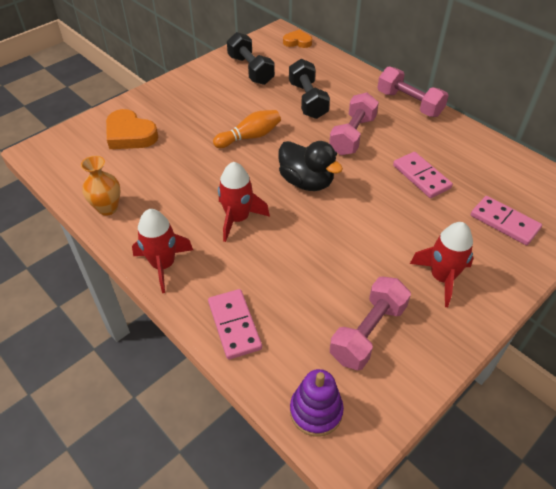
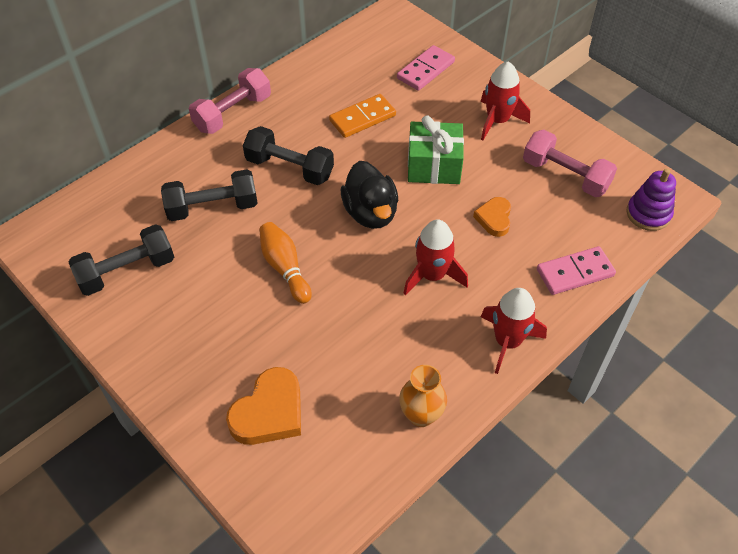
camera: 90 degrees left, 5 degrees up
(297, 42) = (62, 215): orange heart -> orange heart (494, 219)
(306, 182) = (370, 213): black duck -> black duck turned 120 degrees clockwise
(352, 135) = (289, 168): pink dumbbell -> black dumbbell
(367, 224) = (434, 166): none -> green gift
(421, 177) = (362, 118): pink domino -> orange domino

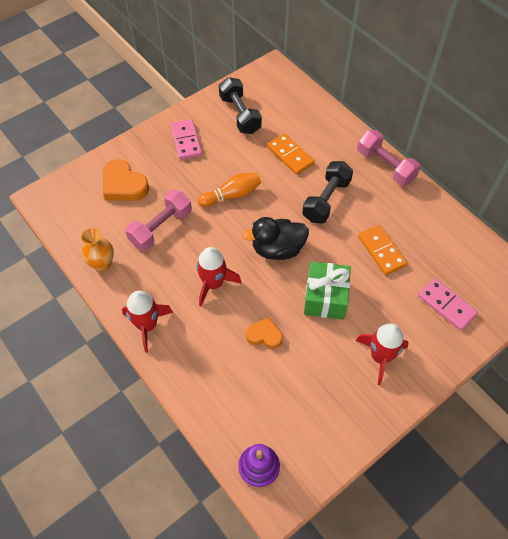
camera: 95 degrees right, 5 degrees up
(212, 207) = (290, 155): black dumbbell -> orange domino
(565, 175) = (310, 403): pink dumbbell -> pink dumbbell (161, 228)
(575, 272) = (202, 387): pink domino -> pink domino (186, 141)

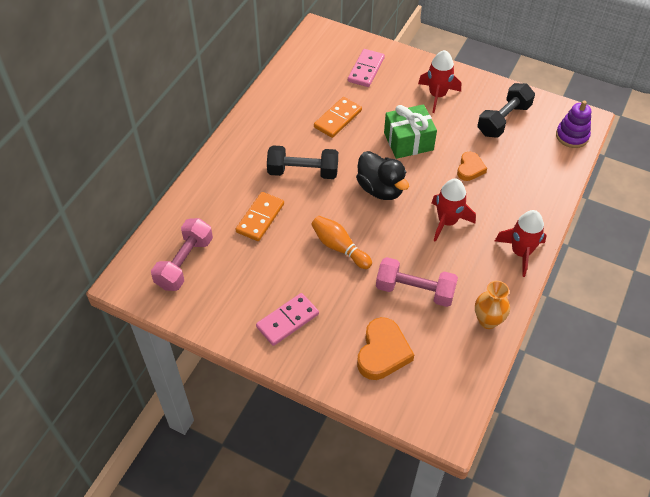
camera: 115 degrees left, 5 degrees down
(240, 114) = (221, 285): black dumbbell -> black dumbbell (503, 120)
(264, 335) = (470, 168): orange heart -> orange heart turned 150 degrees counterclockwise
(385, 166) = (235, 141): pink dumbbell -> pink dumbbell (184, 263)

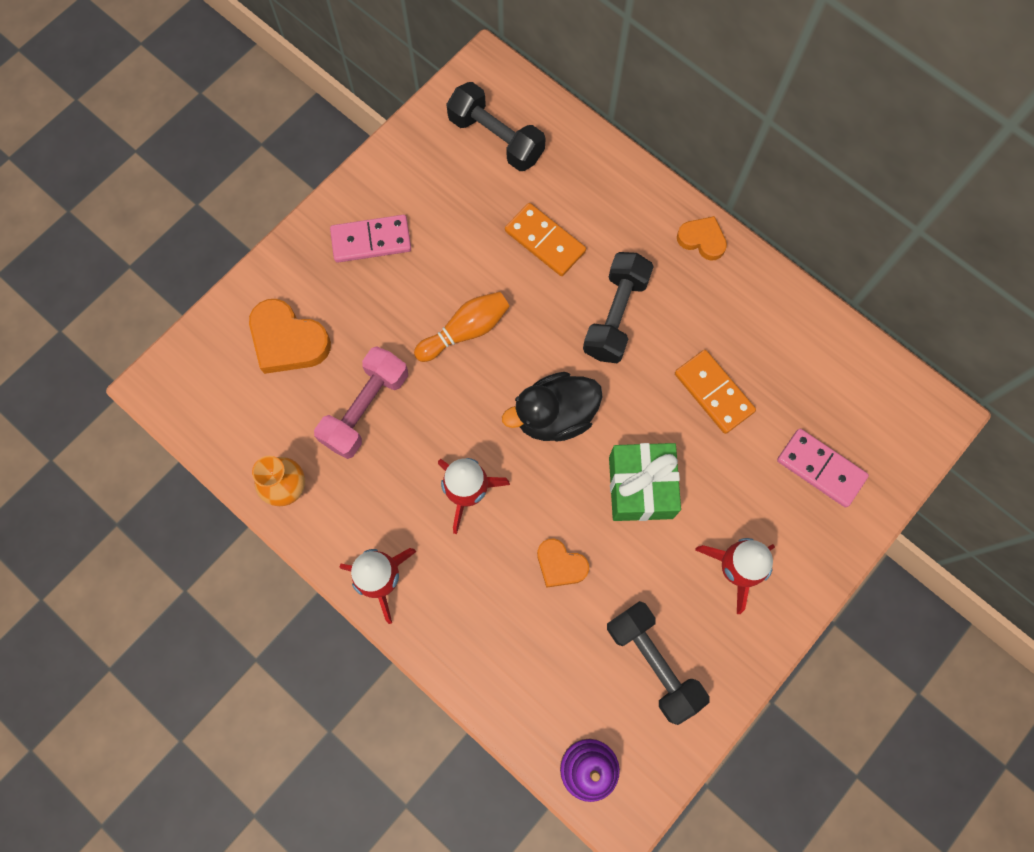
camera: 105 degrees right, 20 degrees up
(184, 263) = (496, 138): pink dumbbell -> black dumbbell
(237, 139) = (702, 240): none -> orange heart
(287, 320) = (371, 240): pink domino -> pink domino turned 75 degrees counterclockwise

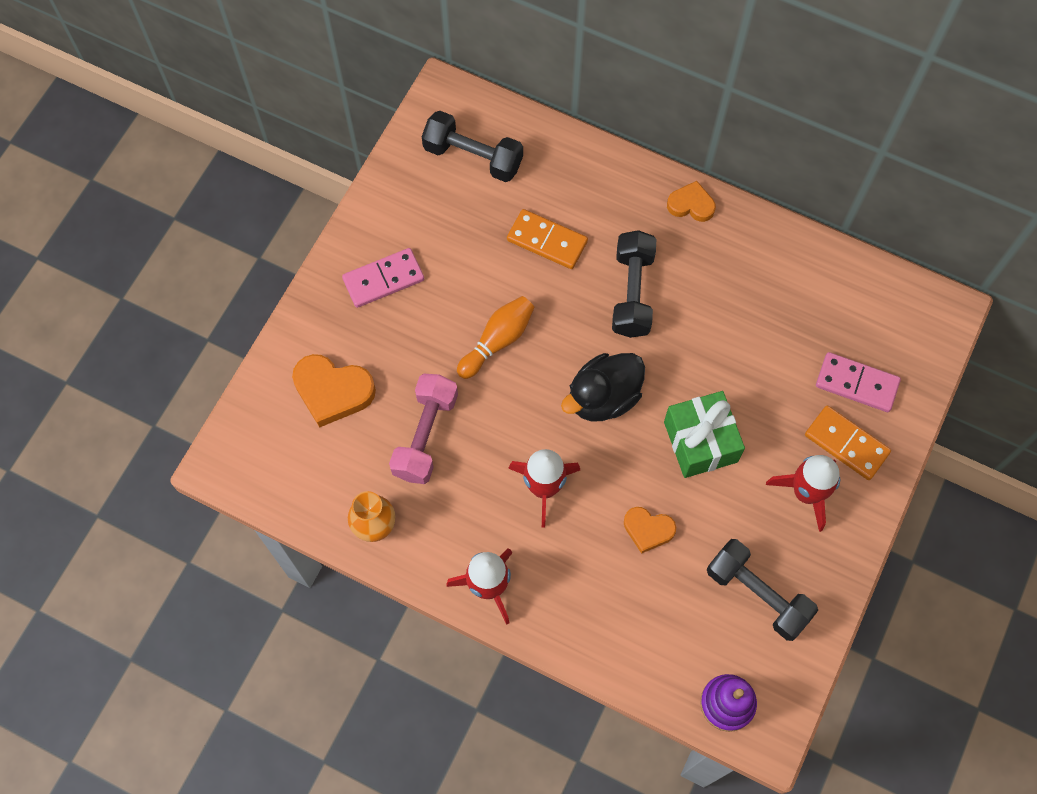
camera: 15 degrees left, 5 degrees down
(714, 392) = (741, 340): orange domino -> orange domino (846, 444)

